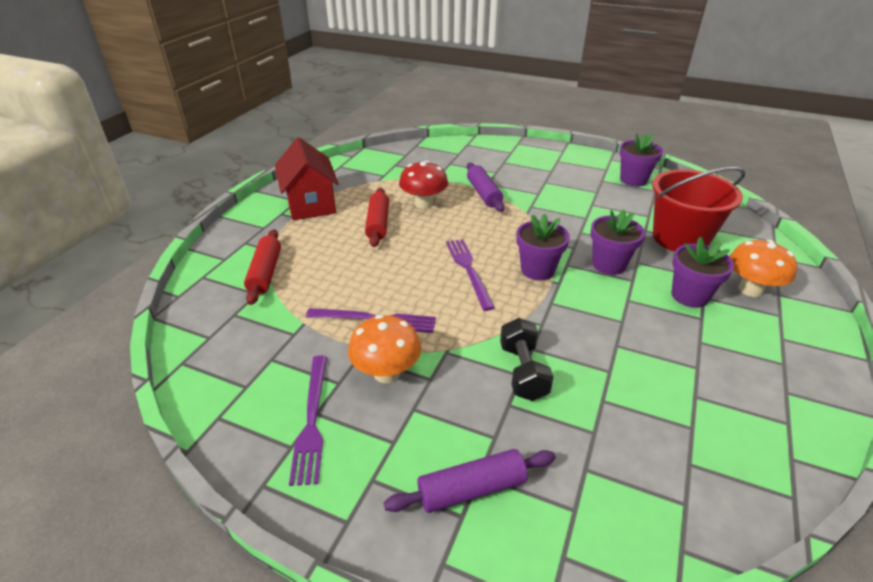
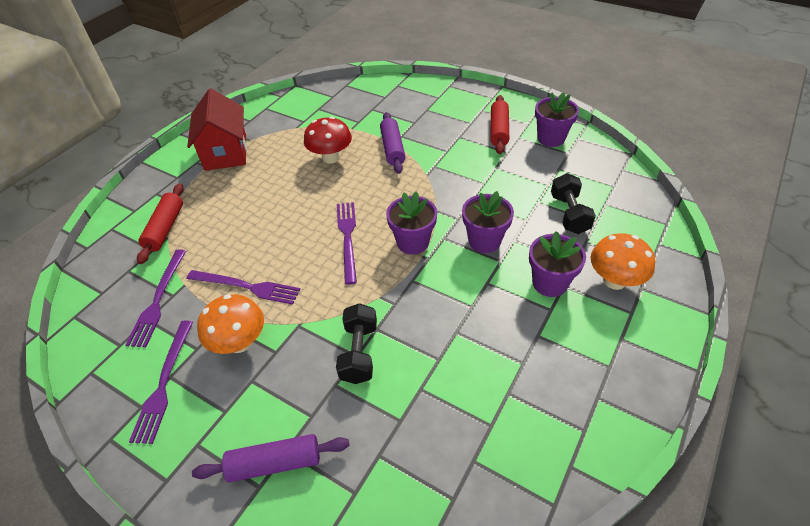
camera: 10 degrees right, 10 degrees up
(278, 340) = (158, 300): none -> purple fork
(378, 224) = (281, 179): red rolling pin -> red rolling pin (499, 130)
(680, 238) = (569, 214): red bucket -> black dumbbell

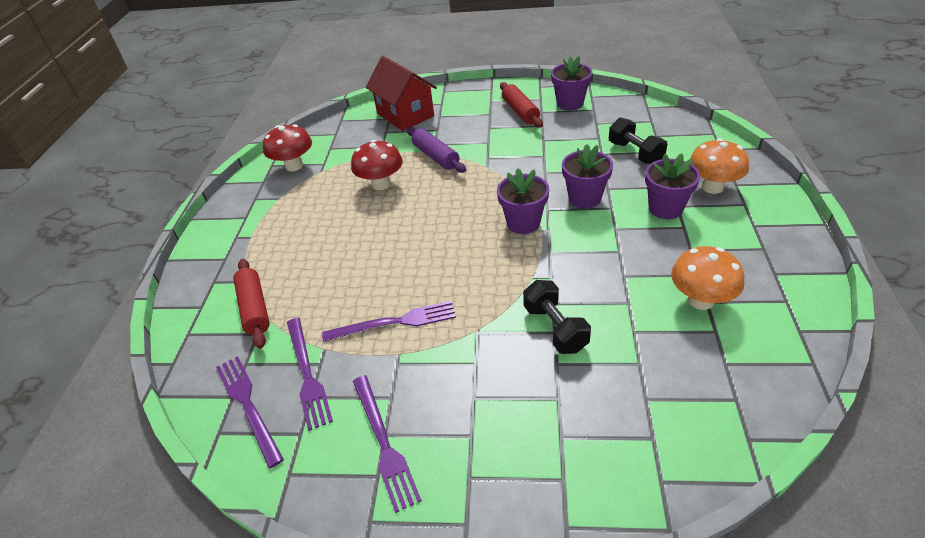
camera: 25 degrees left, 5 degrees down
(226, 152) = (262, 217): red house -> red house (405, 115)
(239, 342) = (431, 372): orange mushroom -> orange mushroom (700, 300)
(275, 463) = (560, 453): purple rolling pin -> none
(281, 115) = (294, 166): none -> red mushroom
(347, 237) = (459, 242): purple fork -> purple fork (248, 405)

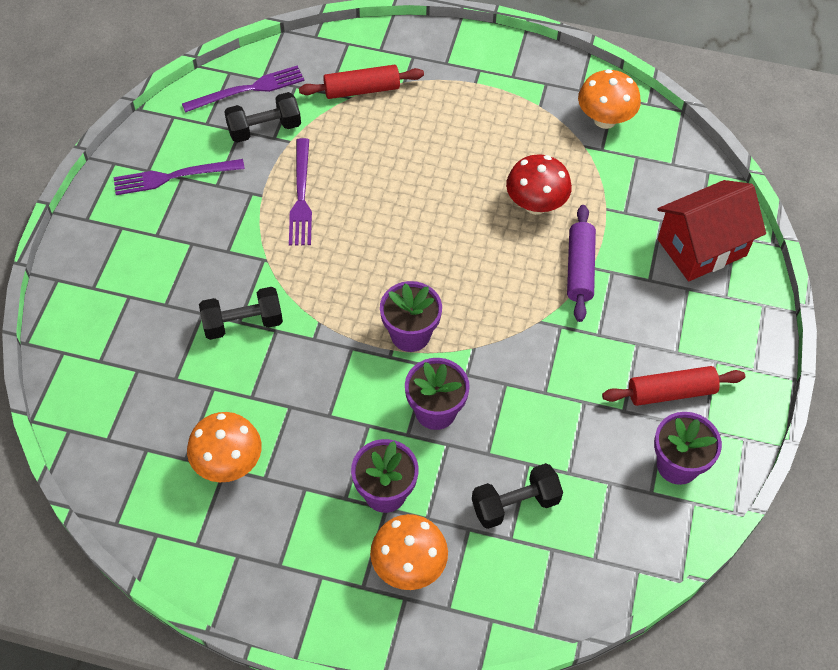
camera: 95 degrees right, 15 degrees up
(294, 166) = (605, 119): red mushroom -> orange mushroom
(307, 375) = (264, 129): purple fork -> black dumbbell
(436, 156) = (580, 269): purple rolling pin -> purple rolling pin turned 60 degrees counterclockwise

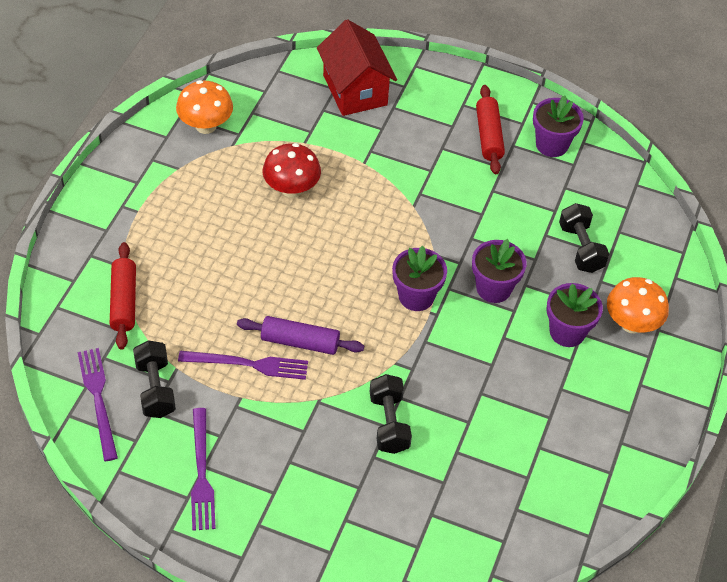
camera: 85 degrees left, 5 degrees down
(228, 463) = (534, 444): orange mushroom -> none
(580, 269) = (364, 171): purple rolling pin -> purple rolling pin (300, 342)

